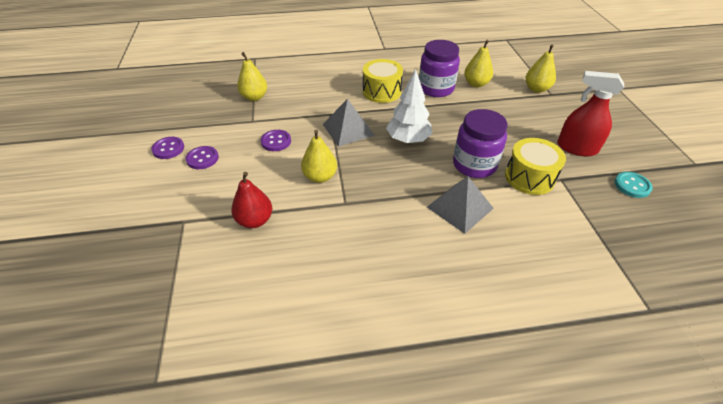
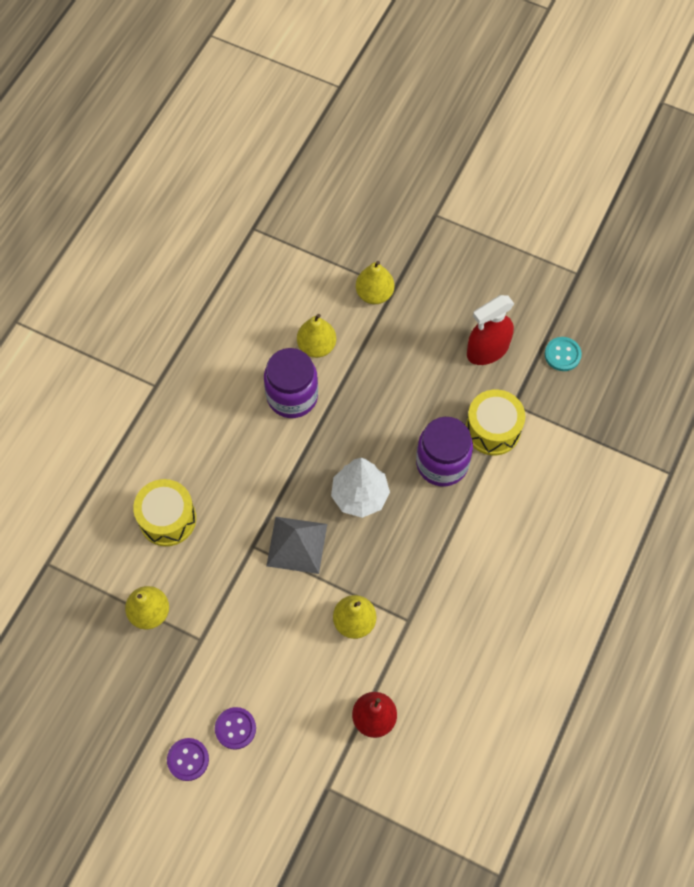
camera: 55 degrees left, 20 degrees up
(276, 141) = (261, 634): purple button -> none
(381, 91) = (252, 459): yellow drum -> yellow drum (167, 519)
(460, 207) = (485, 523): grey pyramid -> none

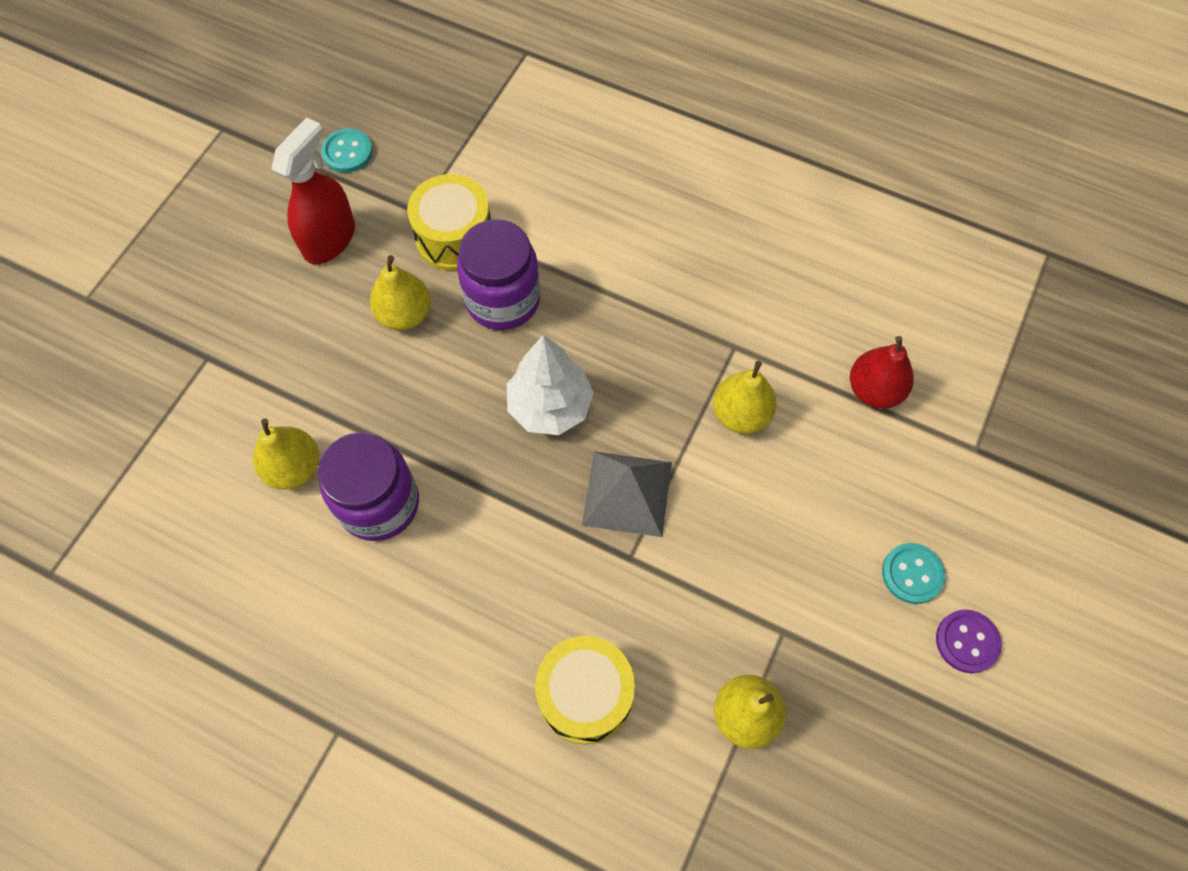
camera: 90 degrees left, 0 degrees up
(235, 728) = (912, 574): purple button -> turquoise button
(374, 294) = (212, 384): yellow pear -> yellow pear (405, 315)
(487, 350) = (329, 239): red spray bottle -> red spray bottle turned 120 degrees counterclockwise

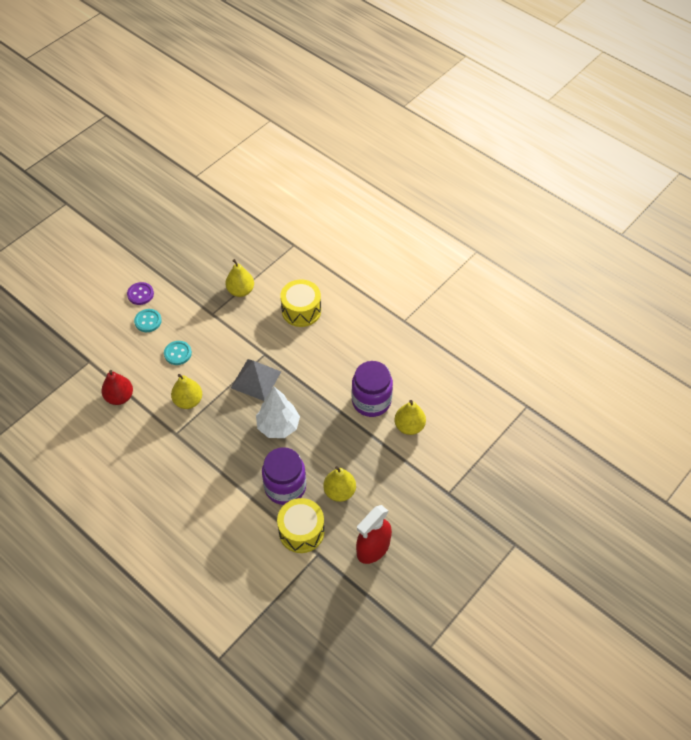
camera: 165 degrees left, 10 degrees down
(347, 152) = (352, 607): turquoise button -> turquoise button (178, 353)

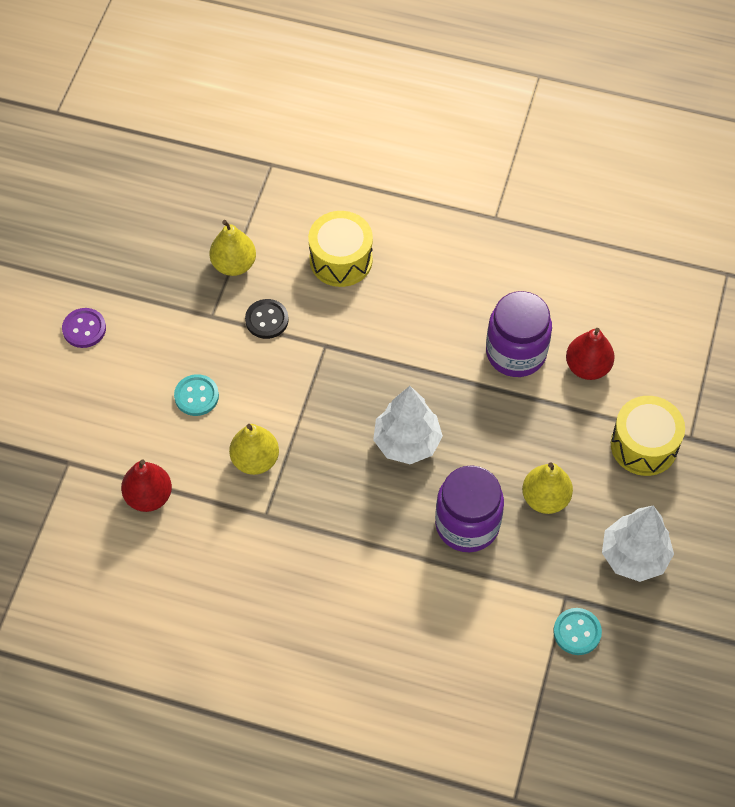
camera: 25 degrees left, 5 degrees up
(148, 321) = (121, 365): turquoise button -> turquoise button (577, 632)
(240, 327) = (267, 320): none -> black button
(256, 379) = (335, 388): grey pyramid -> none
(301, 531) = (525, 576): yellow drum -> yellow drum (644, 445)
(373, 548) = (634, 556): red spray bottle -> white tree
(409, 426) = (587, 367): yellow pear -> red pear

